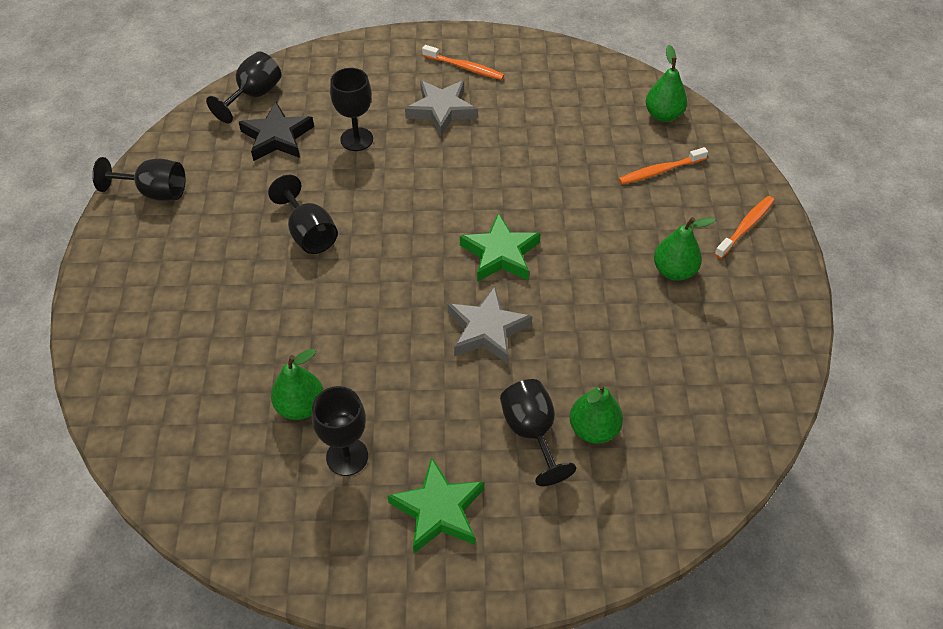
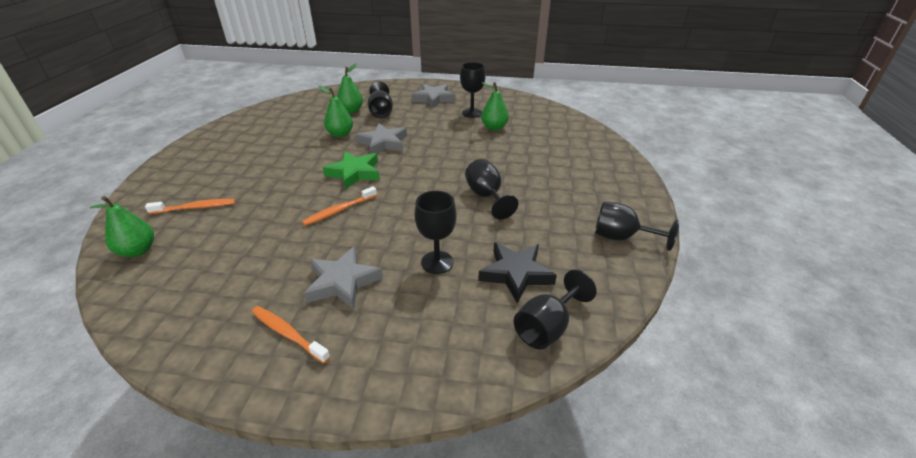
camera: 170 degrees left, 15 degrees down
(438, 510) = (433, 99): green star -> grey star
(674, 271) = (252, 155): green pear -> green pear (340, 134)
(745, 227) = (179, 170): orange toothbrush -> orange toothbrush (339, 210)

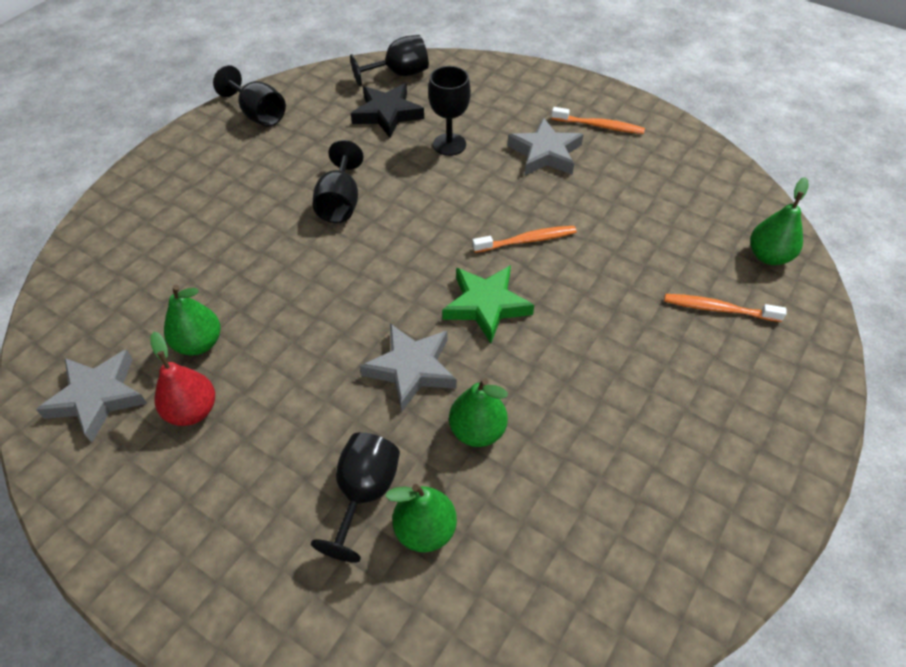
camera: 155 degrees left, 15 degrees up
(288, 334) = (599, 126): orange toothbrush -> orange toothbrush turned 45 degrees counterclockwise
(433, 99) = (217, 511): grey star -> grey star (98, 397)
(472, 113) = (192, 410): black goblet -> red pear

